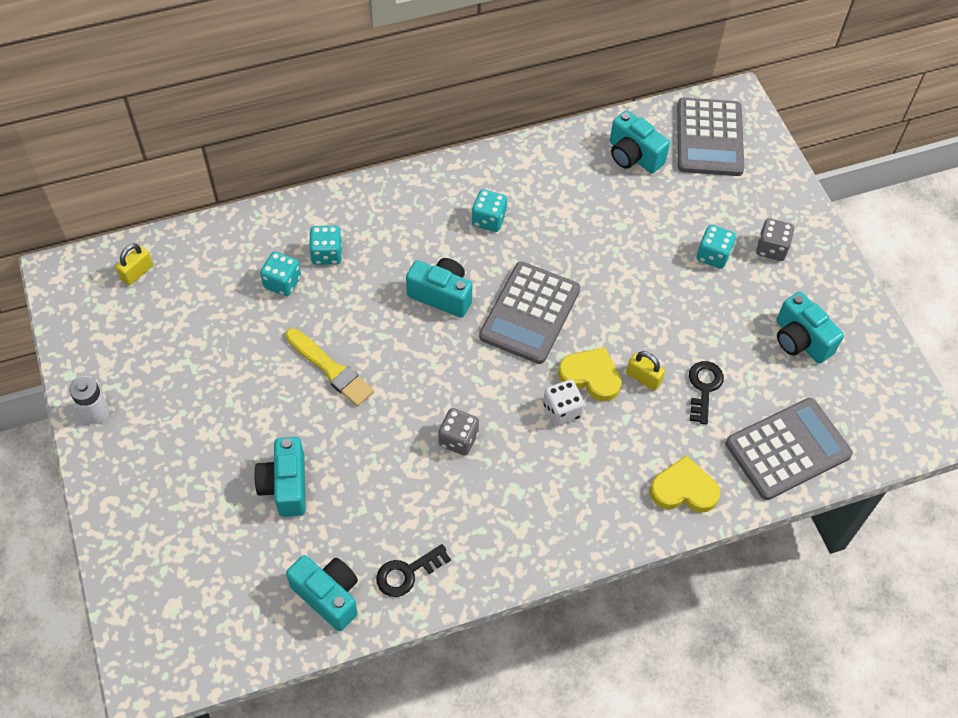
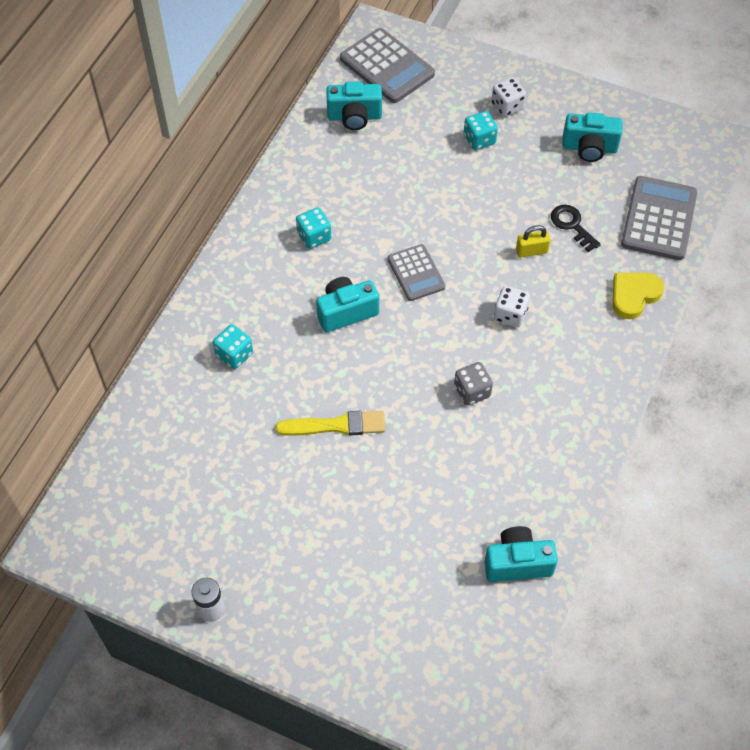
camera: 45 degrees left, 0 degrees up
(137, 272) = (112, 490): yellow padlock -> none
(282, 282) = (228, 401): turquoise dice -> none
(286, 486) = (403, 525): turquoise camera -> none
(407, 573) = (545, 501): black key -> none
(530, 313) = (416, 273): grey calculator -> grey calculator, size x0.63
(591, 376) = (500, 278): yellow heart -> none
(771, 248) = (507, 106): grey dice -> white dice

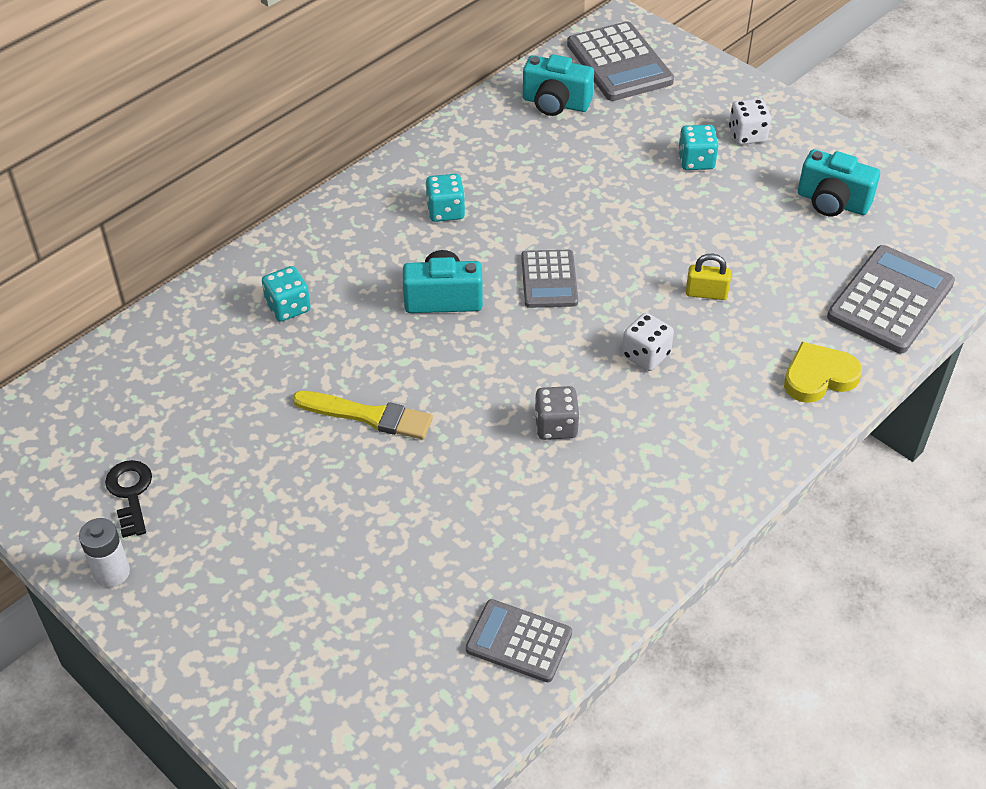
camera: 20 degrees right, 10 degrees down
(517, 563) = (519, 641): turquoise camera -> grey calculator
(572, 225) = (771, 279): black key -> black key (130, 493)

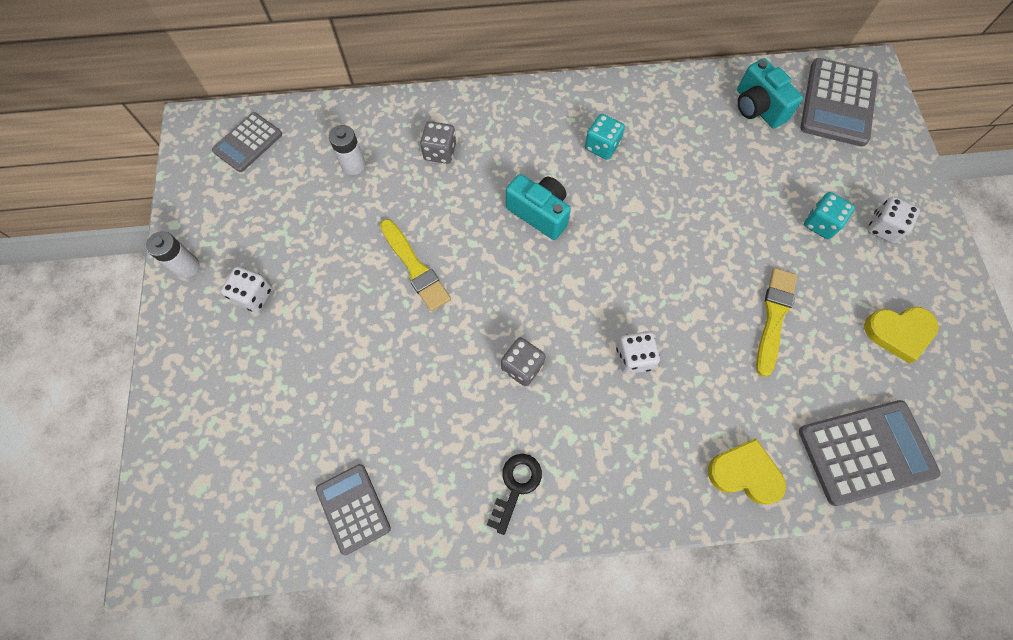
camera: 40 degrees right, 20 degrees up
(130, 493) = (241, 220): black key -> black key (516, 486)
(205, 371) = (353, 165): none -> white battery
(220, 547) = (253, 296): none -> white dice
(288, 307) = (440, 152): turquoise dice -> grey dice
(549, 280) = (622, 248): grey calculator -> grey calculator (248, 143)
(706, 293) = (724, 340): yellow padlock -> none
(728, 251) = (774, 317): none -> yellow brush
(832, 202) = (899, 332): turquoise camera -> yellow heart

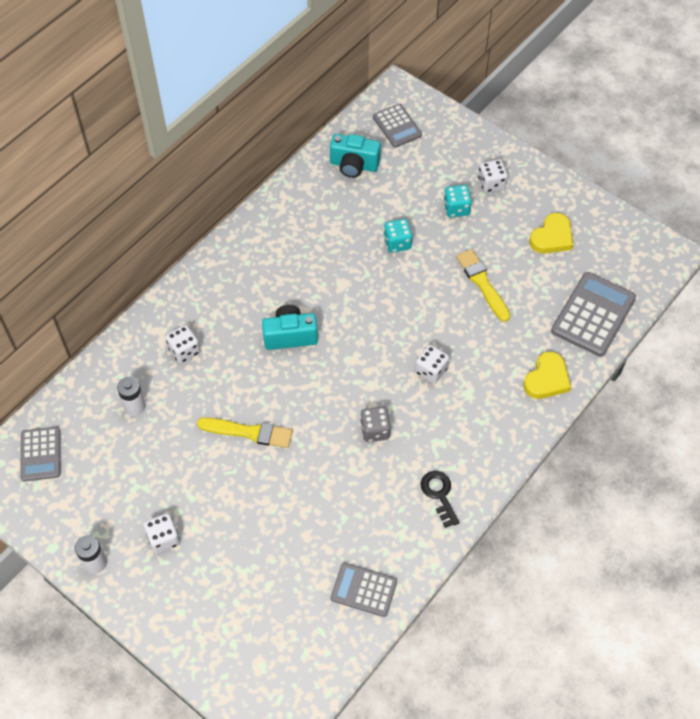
camera: 45 degrees left, 10 degrees down
(440, 152) = (184, 351): grey dice -> white dice
(602, 146) = (284, 264): turquoise dice -> turquoise dice (397, 243)
(745, 473) = (547, 379): yellow heart -> yellow heart turned 150 degrees clockwise
(838, 103) = (397, 126): grey calculator -> grey calculator, size x0.63

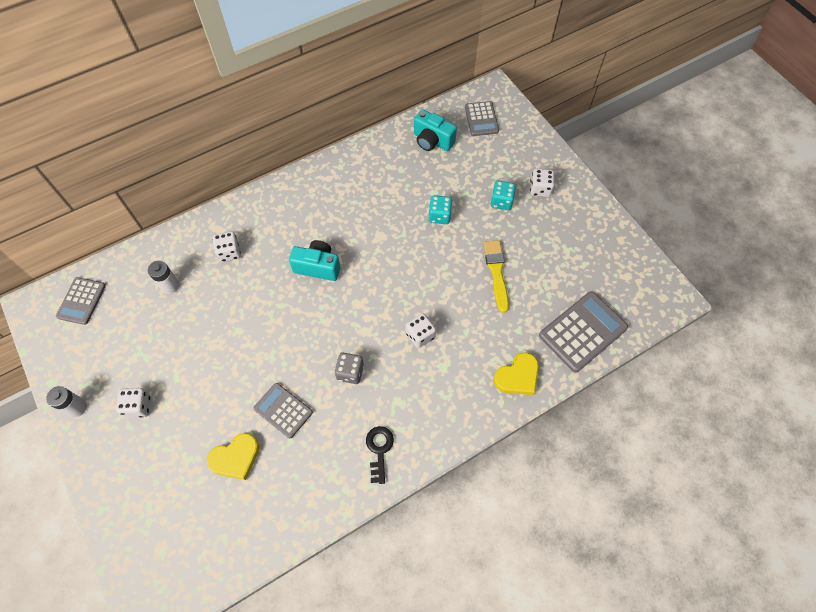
camera: 20 degrees right, 5 degrees up
(249, 432) = (248, 338): yellow brush -> none
(363, 590) = (277, 514): grey calculator -> grey calculator (283, 410)
(552, 237) = (574, 251): yellow heart -> yellow heart (235, 458)

